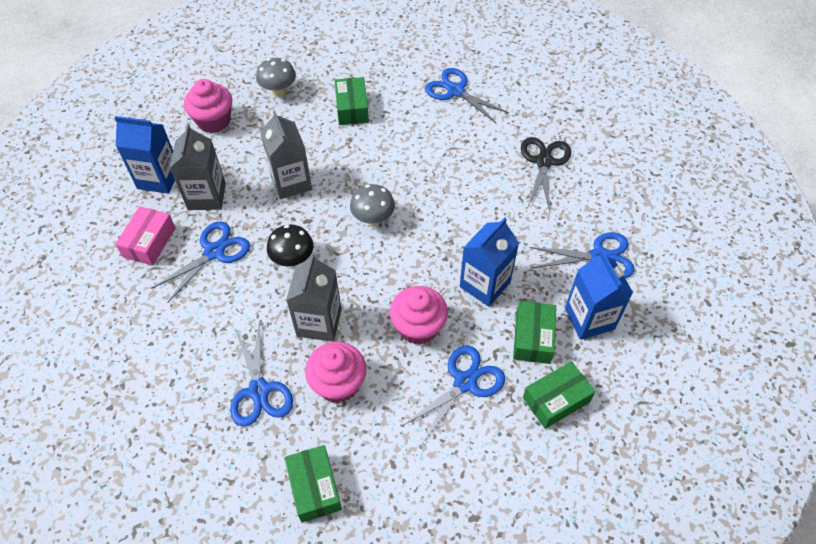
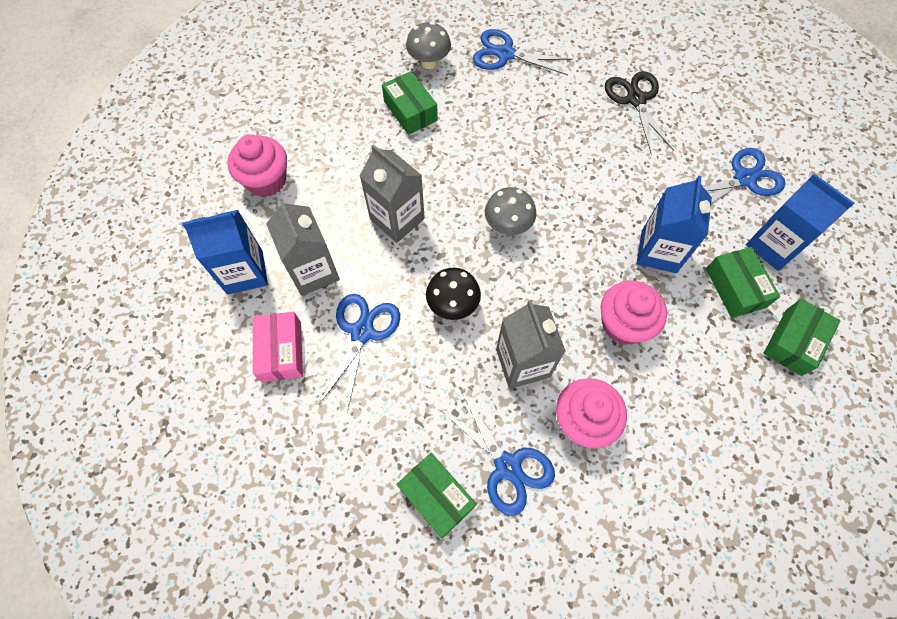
camera: 25 degrees left, 10 degrees up
(279, 91) = (319, 119): grey mushroom -> grey mushroom (429, 63)
(314, 487) = (628, 543): green box -> green box (436, 496)
(465, 382) = (702, 362): blue scissors -> none

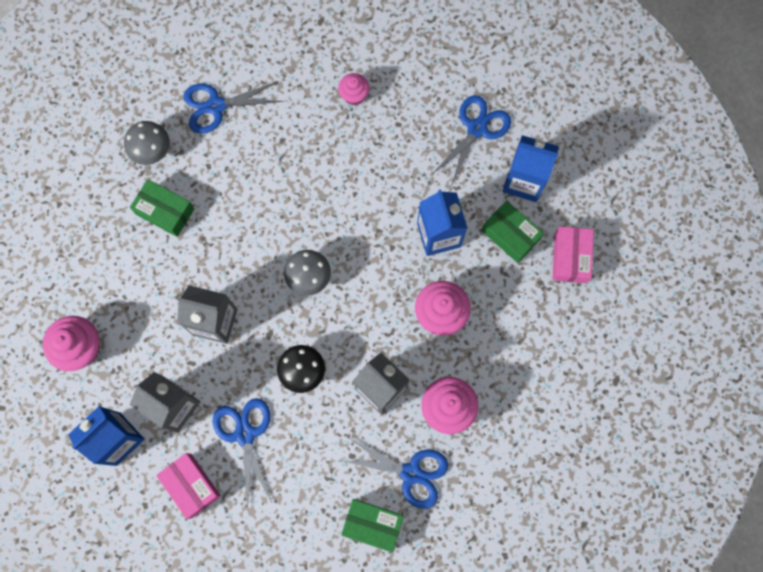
camera: 30 degrees left, 10 degrees up
(636, 99) = (354, 95): black scissors -> pink cupcake
(793, 342) = (570, 258): green box -> pink box

